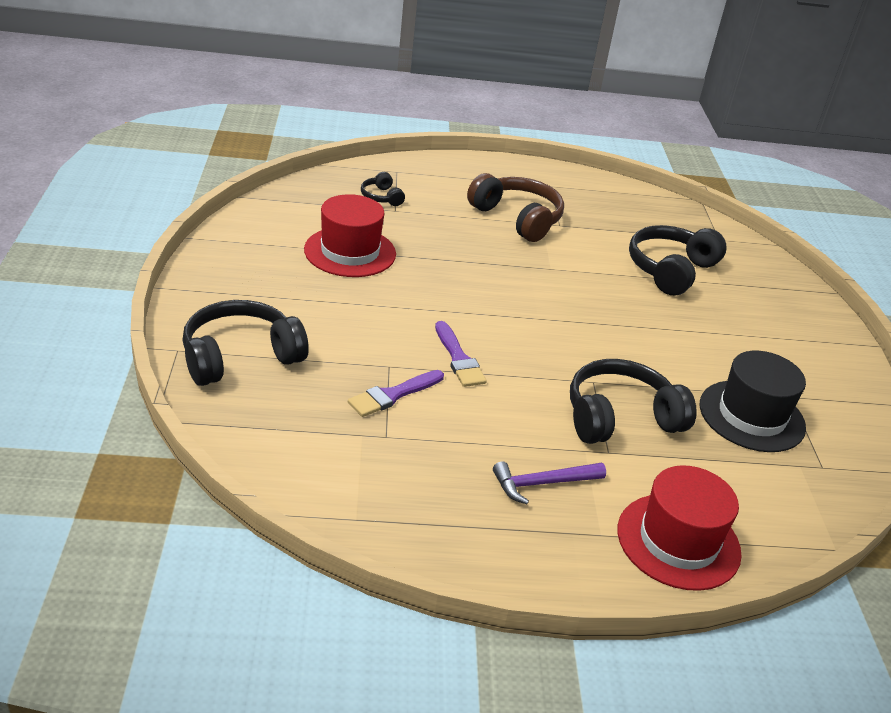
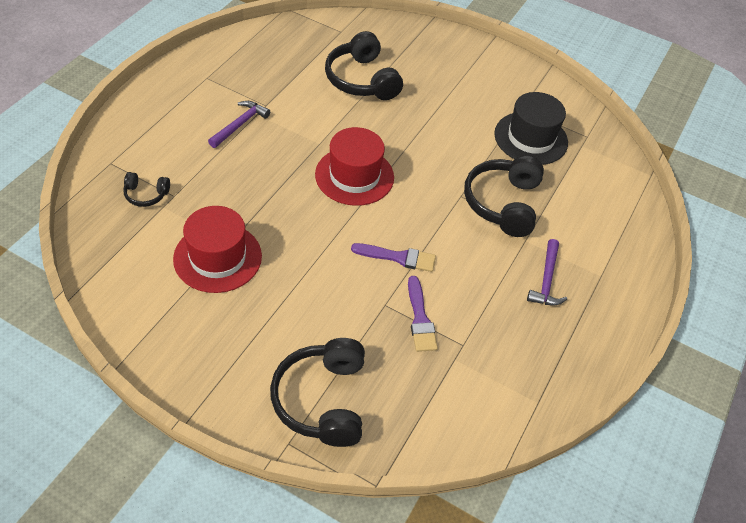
camera: 60 degrees left, 15 degrees up
(517, 218) = (240, 125): brown headphones -> purple hammer
(678, 541) = (620, 241): red hat -> red hat (354, 176)

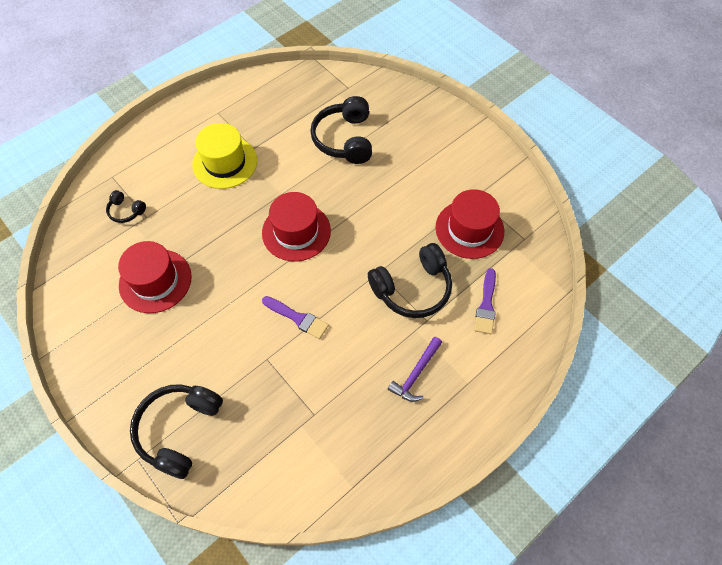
camera: 25 degrees right, 10 degrees up
(240, 125) = (225, 162): purple hammer -> yellow hat
(420, 319) = (289, 380): purple brush -> purple brush (486, 305)
(503, 203) = (412, 288): black headphones -> black headphones turned 150 degrees counterclockwise
(531, 138) = (469, 229): black hat -> red hat

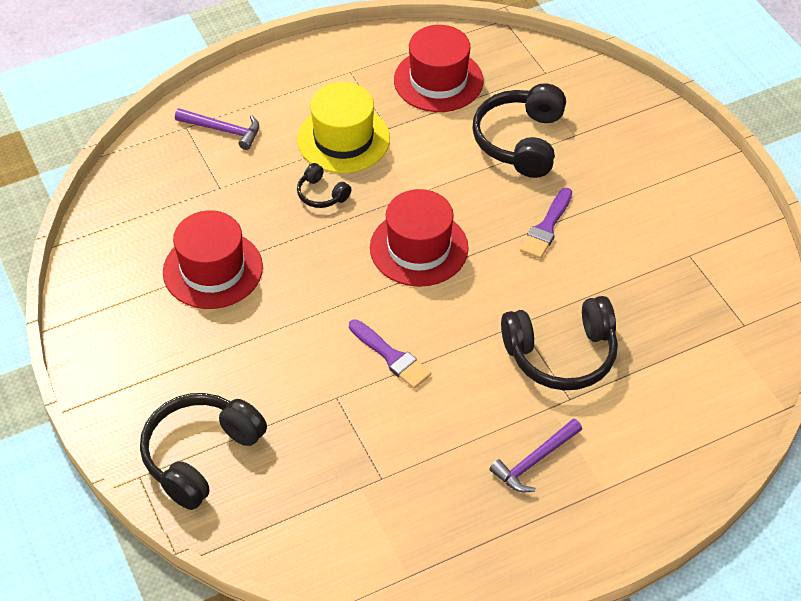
camera: 15 degrees right, 10 degrees down
(126, 211) = (194, 175): black headphones -> black headphones (321, 194)
(139, 173) = (223, 130): none -> purple hammer
(469, 229) = (667, 296): red hat -> red hat (438, 80)
(486, 305) = (660, 398): purple brush -> purple brush (546, 227)

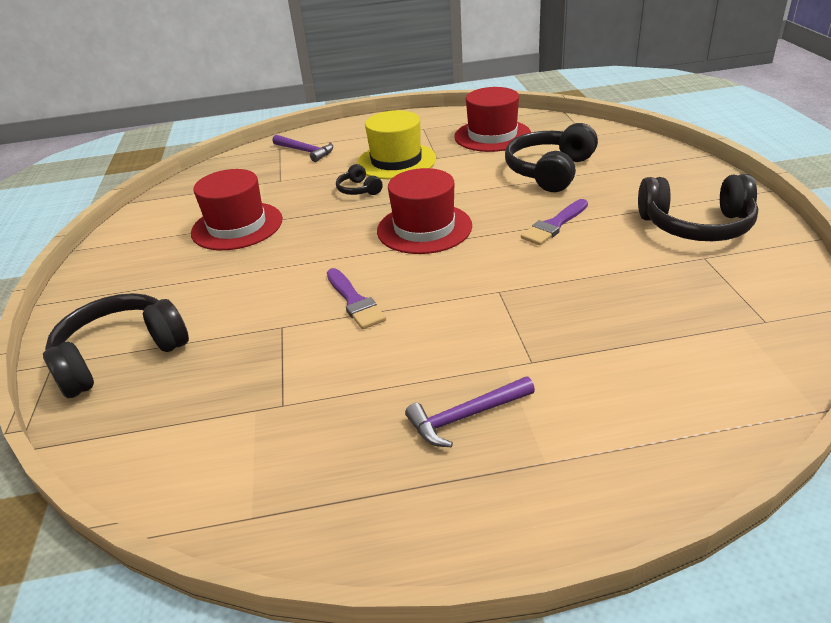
camera: 20 degrees right, 15 degrees down
(561, 354) = (535, 321): black headphones -> black headphones (696, 226)

